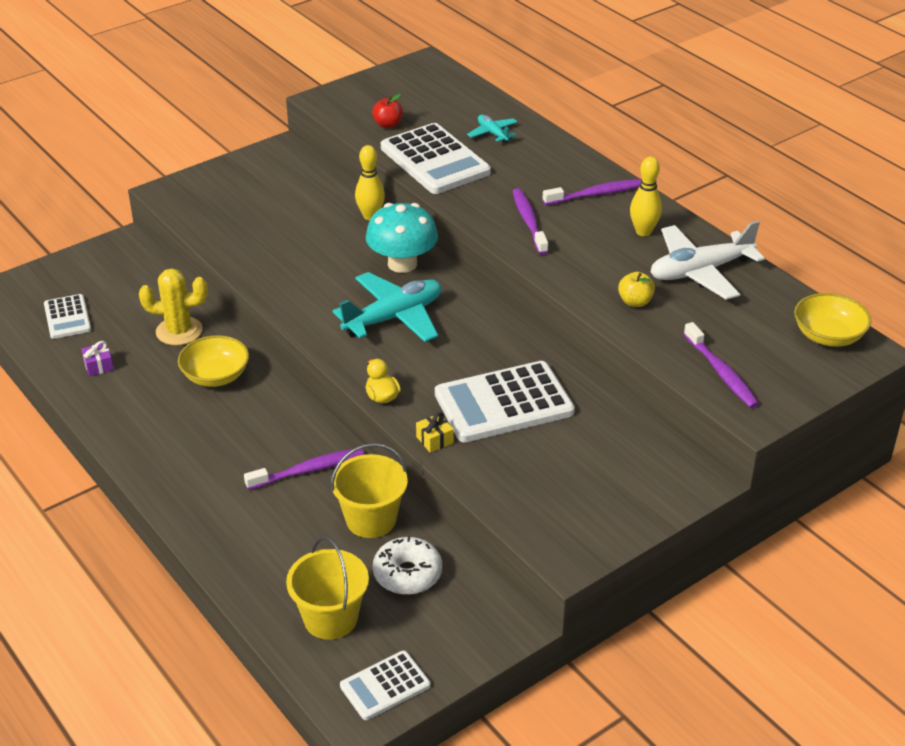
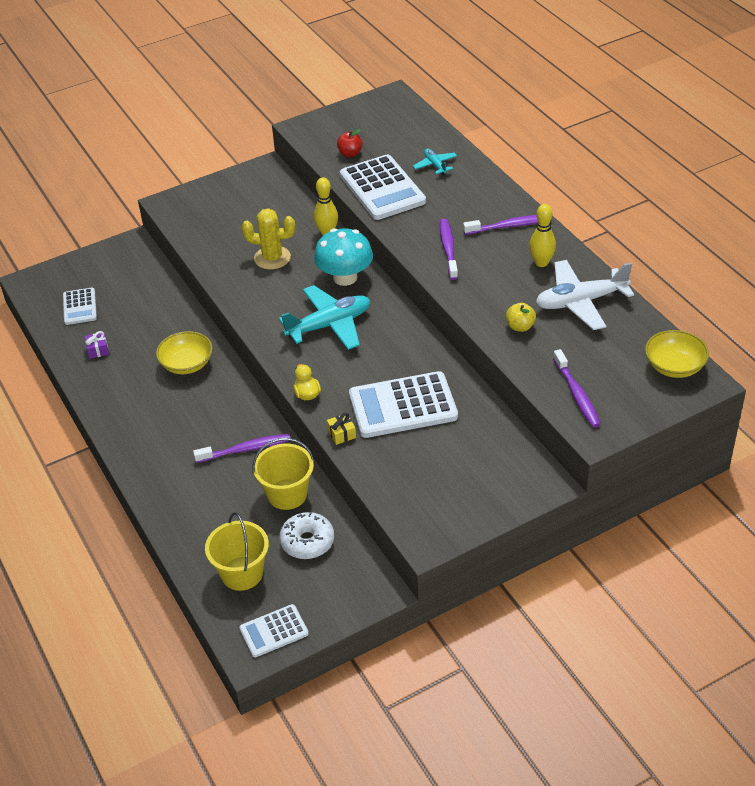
camera: 10 degrees right, 5 degrees up
(179, 331) = (164, 324): yellow cactus -> yellow cactus (272, 258)

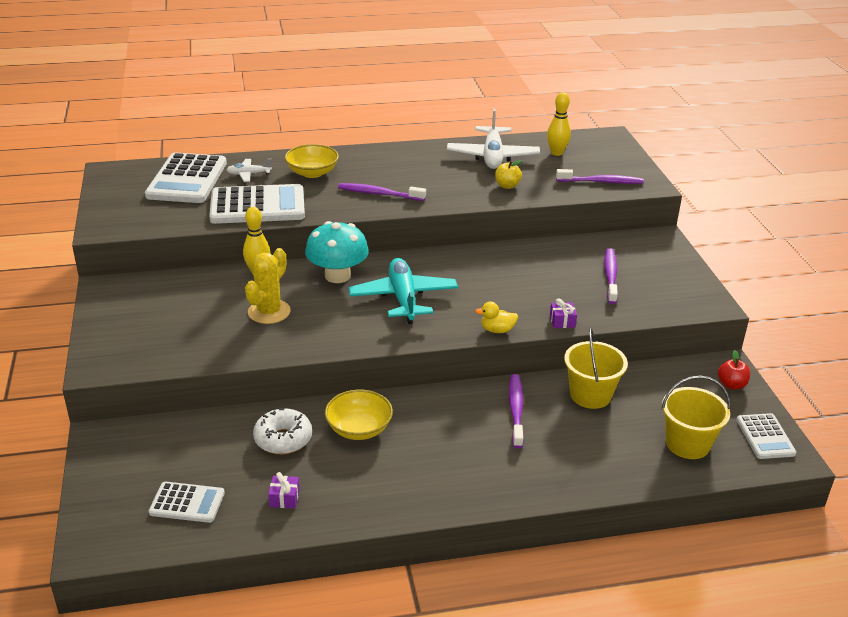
camera: 75 degrees left, 10 degrees down
(307, 541) = (657, 394): white donut -> white donut (283, 439)
(342, 434) = (562, 321): yellow gift -> purple gift
(350, 153) = (181, 211): red apple -> red apple (731, 385)
(403, 406) = (540, 282): white calculator -> white calculator (187, 179)
(435, 165) = (248, 174): turquoise plane -> white plane
(509, 226) = (370, 162): purple toothbrush -> purple toothbrush (610, 276)
(541, 263) = (431, 160): yellow bowling pin -> yellow bowling pin (556, 153)
(674, 366) = (588, 141): yellow bowl -> yellow bowl (312, 173)

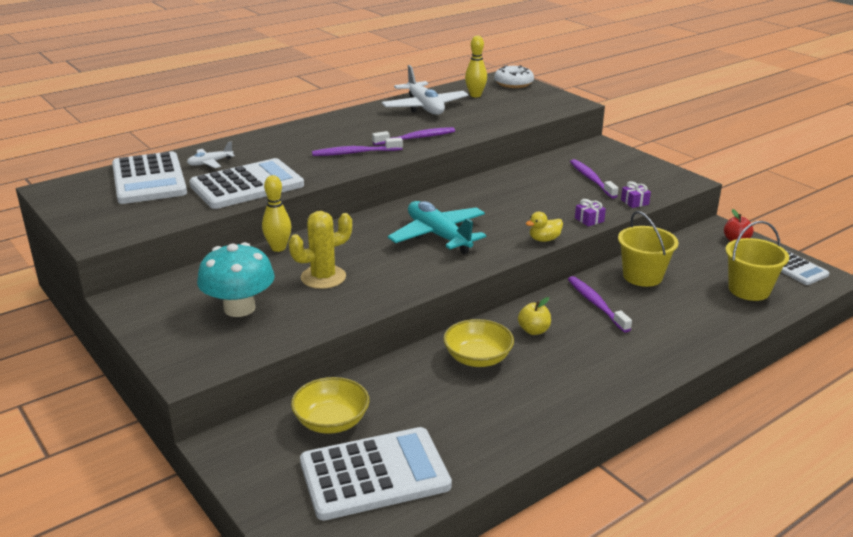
camera: 25 degrees left, 5 degrees down
(187, 503) = (374, 474): white calculator -> white calculator, size x1.83
(269, 312) = (323, 277): yellow cactus -> yellow cactus turned 60 degrees clockwise
(283, 439) = (416, 388): white donut -> white donut (513, 84)
(284, 498) = (466, 437): purple gift -> purple gift (634, 202)
(312, 173) = (273, 149): yellow bowl -> yellow bowl (331, 421)
(337, 276) = (359, 233): turquoise mushroom -> turquoise mushroom (239, 308)
(507, 186) = (461, 125): yellow apple -> yellow apple (534, 330)
(601, 182) = (534, 108): purple toothbrush -> purple toothbrush (416, 138)

